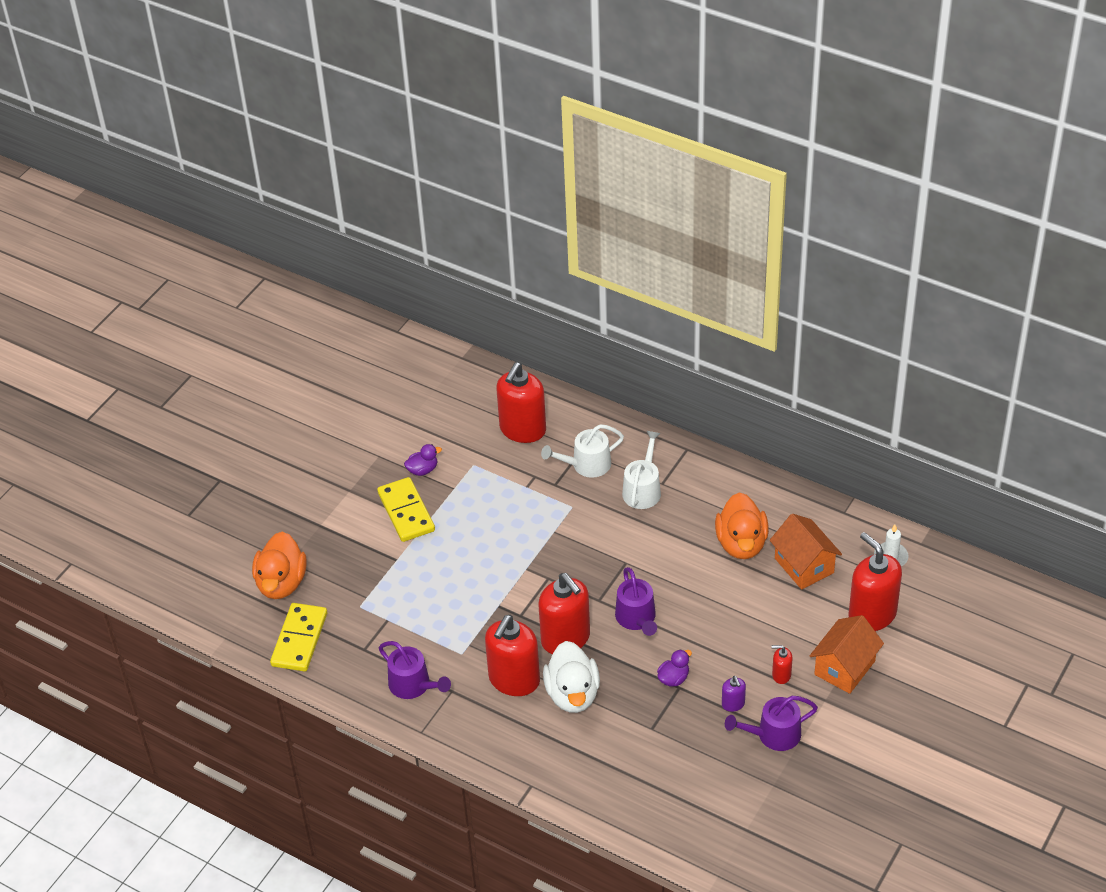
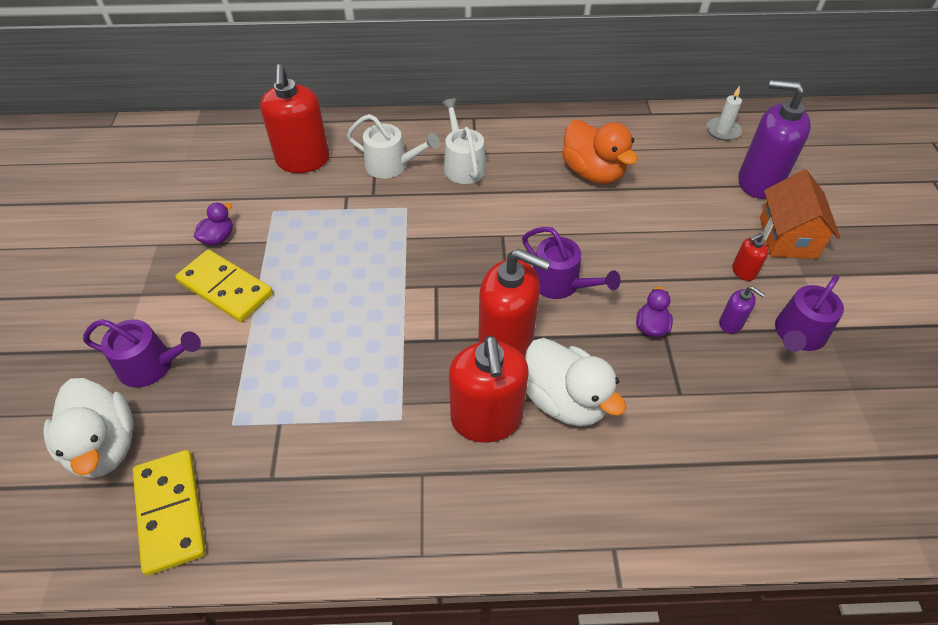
camera: 35 degrees left, 5 degrees up
(281, 583) = (104, 446): orange duck -> white duck
(413, 685) = (367, 493): purple watering can -> purple watering can (152, 365)
(587, 465) = (391, 165): white watering can -> white watering can turned 105 degrees counterclockwise
(804, 565) = (663, 167): orange house -> none
(872, 614) = (759, 182): red soap dispenser -> purple soap dispenser

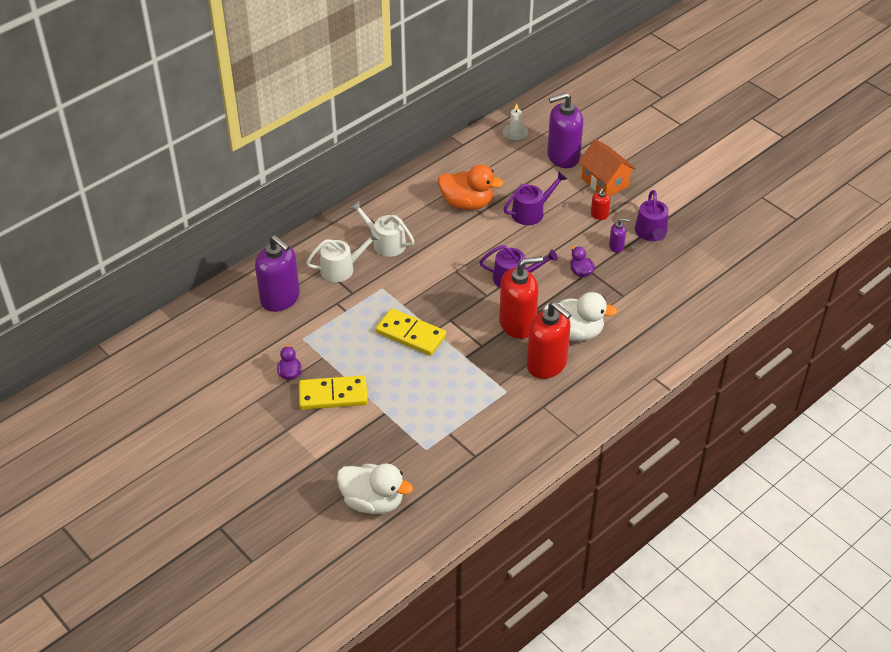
camera: 40 degrees left, 5 degrees down
(152, 365) = (345, 455): purple watering can -> purple watering can (531, 212)
(170, 512) = (445, 500): yellow domino -> yellow domino (410, 334)
(303, 160) = (280, 298): red soap dispenser -> purple soap dispenser

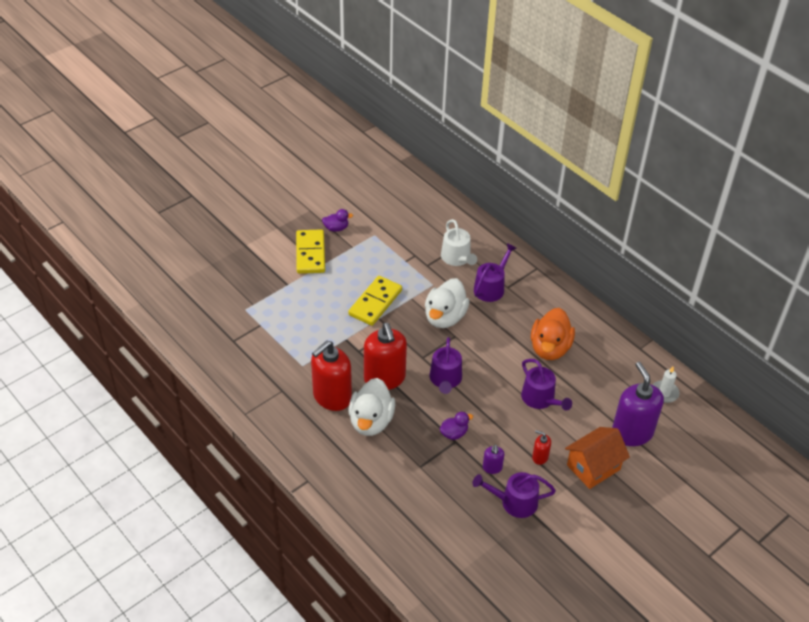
camera: 90 degrees right, 0 degrees up
(280, 298) = (421, 221): purple soap dispenser -> none
(373, 501) = (198, 277): white duck -> white duck (445, 317)
(385, 243) = (491, 287): white watering can -> purple watering can

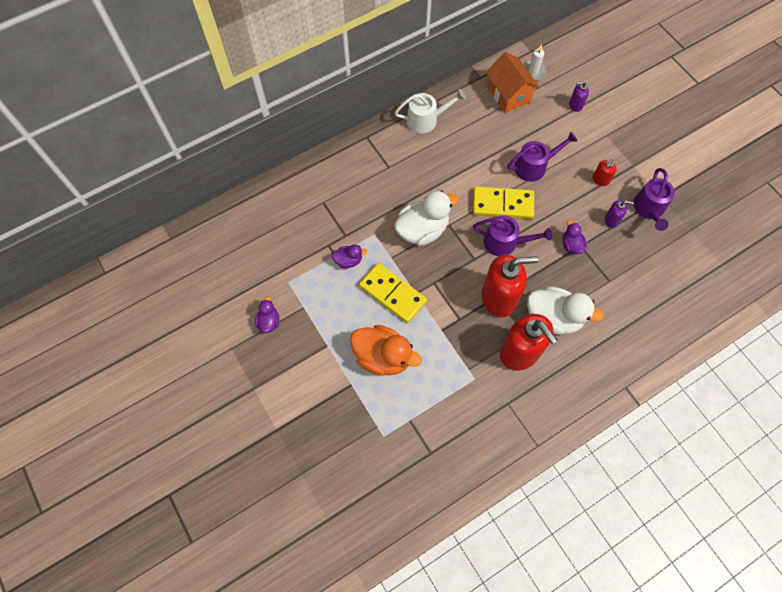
camera: 80 degrees left, 20 degrees up
(310, 253) = (305, 354): yellow domino -> yellow domino (502, 204)
(402, 270) = (348, 260): none -> purple duck
(445, 317) = (422, 230): white duck -> white duck turned 60 degrees counterclockwise
(457, 258) = (340, 205): white watering can -> white watering can (426, 120)
(491, 287) = (387, 181): purple watering can -> none
(550, 348) = (473, 147): orange duck -> orange duck (383, 357)
(593, 467) = (612, 141): orange house -> orange house (508, 94)
(632, 432) = (575, 105): purple soap dispenser -> purple soap dispenser, size x0.44

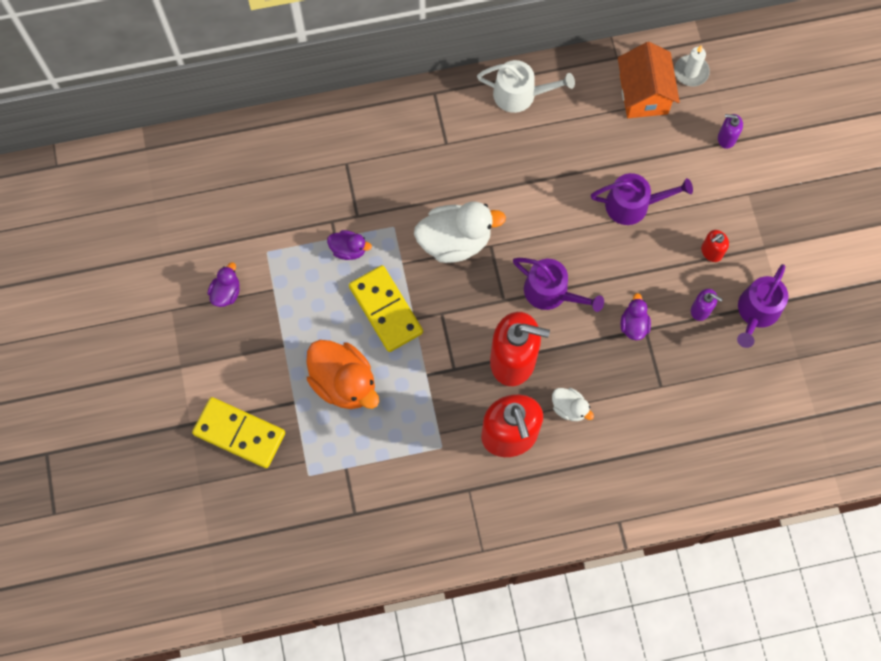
camera: 20 degrees right, 5 degrees up
(502, 204) = (570, 241): yellow domino -> yellow domino (239, 433)
(553, 318) = (569, 408): white duck -> white duck, size x0.51

